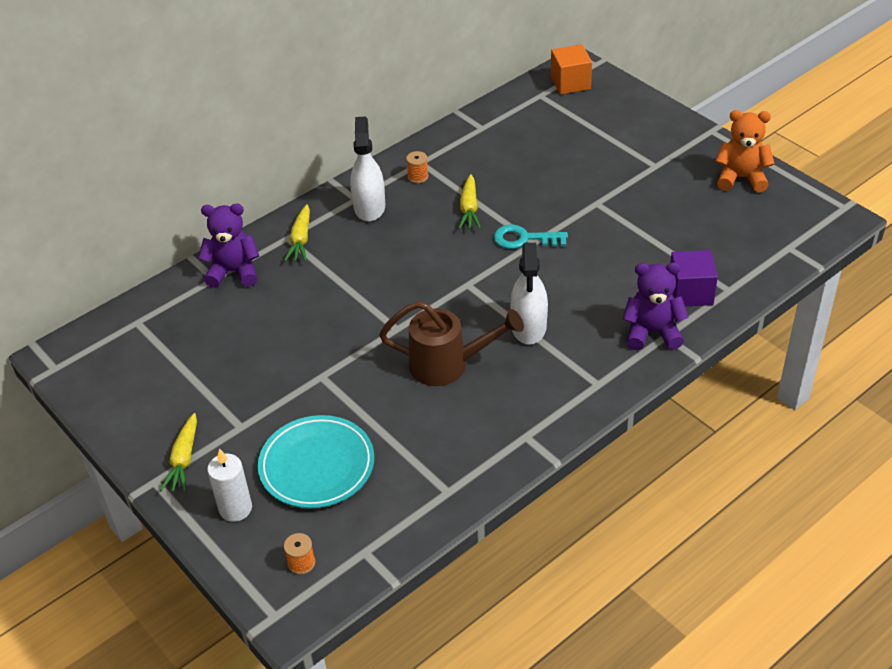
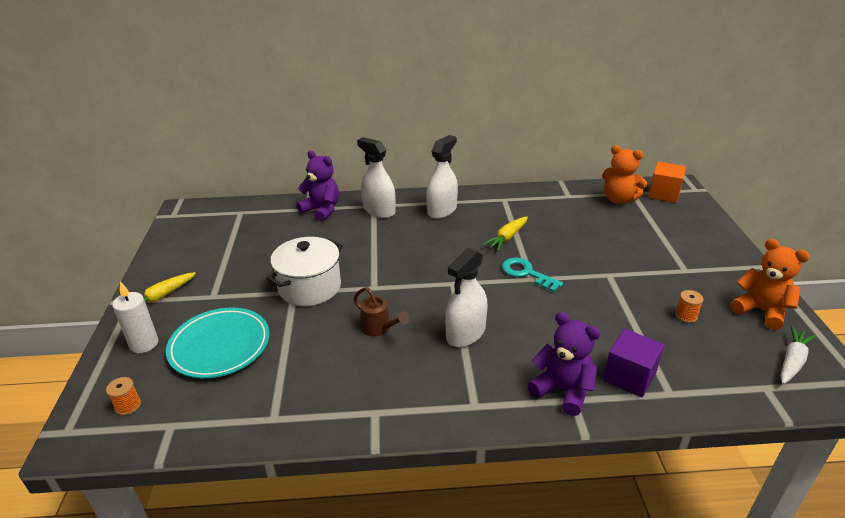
camera: 35 degrees right, 10 degrees down
(301, 240) = (379, 210): yellow carrot -> white spray bottle
(332, 363) = (310, 287): none -> white pot
(418, 177) = (493, 206): orange spool -> orange spool (686, 316)
(448, 365) = (379, 328): brown watering can -> brown watering can, size x0.59
(534, 110) = (618, 200): none -> orange teddy bear
(792, 214) = (792, 361): none -> white carrot

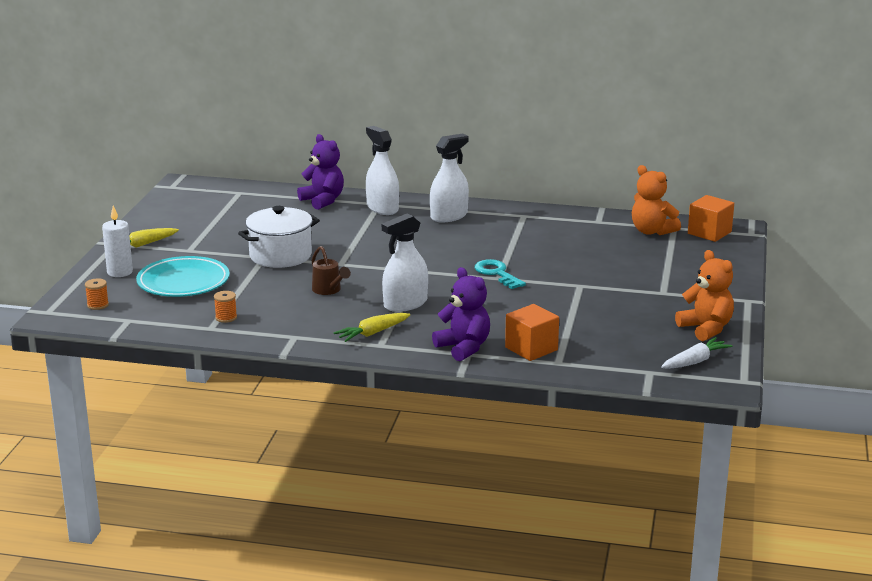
camera: 15 degrees right, 10 degrees down
(507, 238) = (499, 246): yellow carrot -> yellow carrot (372, 333)
(629, 377) = (531, 349): purple cube -> orange cube
(686, 316) = (626, 321): orange spool -> orange spool (226, 318)

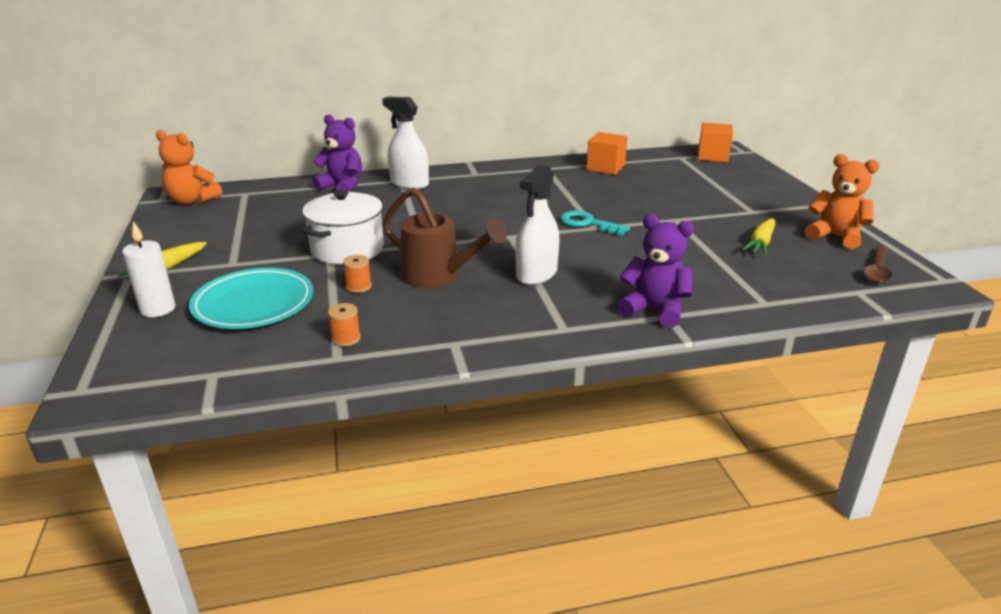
camera: 25 degrees left, 5 degrees up
(98, 305) = (153, 362): orange spool -> orange spool (358, 286)
(328, 290) = (438, 276): brown watering can -> brown watering can, size x1.70
(372, 333) = (539, 317): yellow carrot -> yellow carrot (760, 243)
(449, 216) = (480, 180): white spray bottle -> none
(531, 349) = (720, 294): orange cube -> orange cube (605, 167)
(652, 231) = (668, 163): orange teddy bear -> orange teddy bear (192, 200)
(695, 361) = (877, 270): white carrot -> brown spoon

